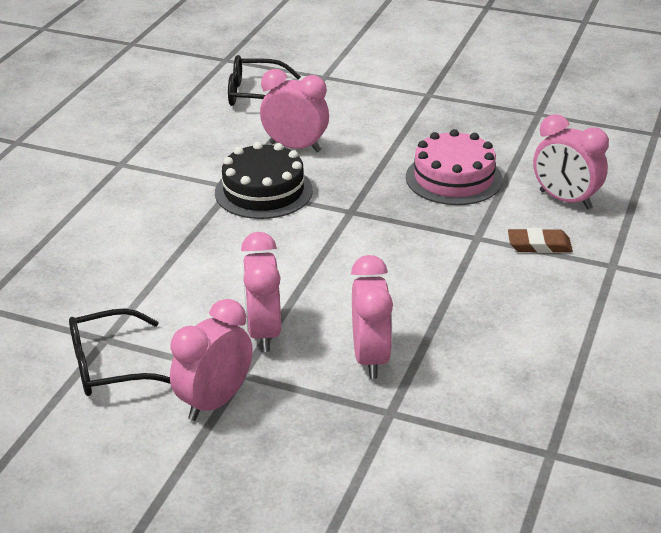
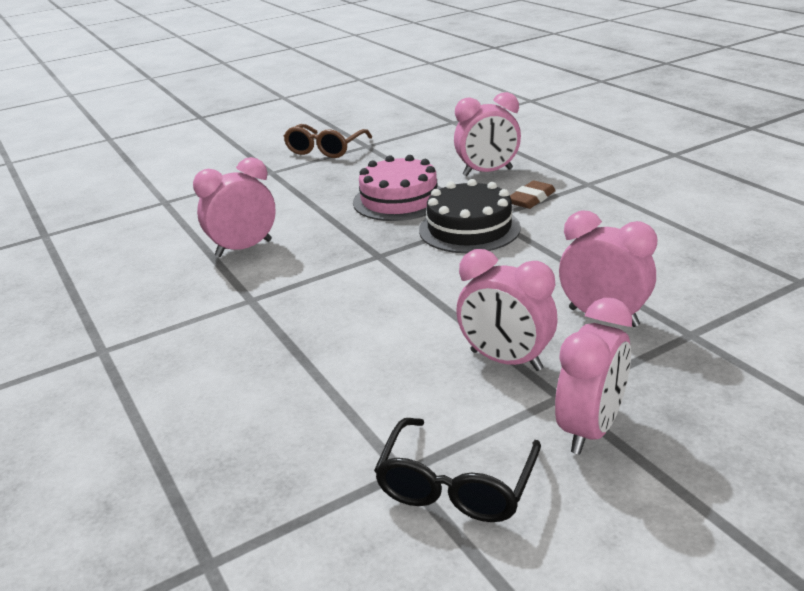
camera: 50 degrees left, 5 degrees down
(215, 402) = (590, 429): pink clock -> pink clock turned 135 degrees counterclockwise
(254, 94) = (127, 240): black glasses -> none
(263, 191) = (284, 286): black cake -> black cake (469, 229)
(503, 97) = (325, 149): none -> brown glasses

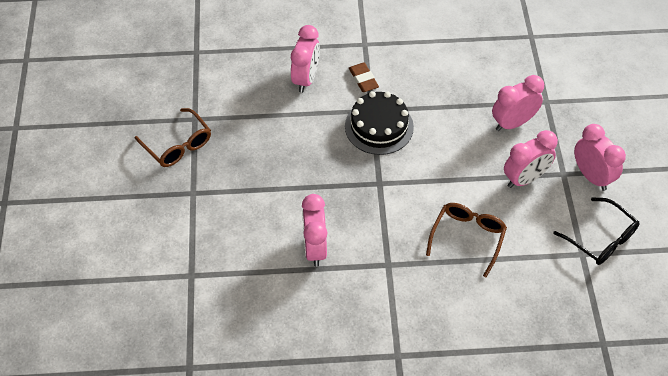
camera: 65 degrees left, 25 degrees up
(343, 344) = (467, 237): none -> brown glasses
(399, 200) = (309, 141): pink cake -> none

